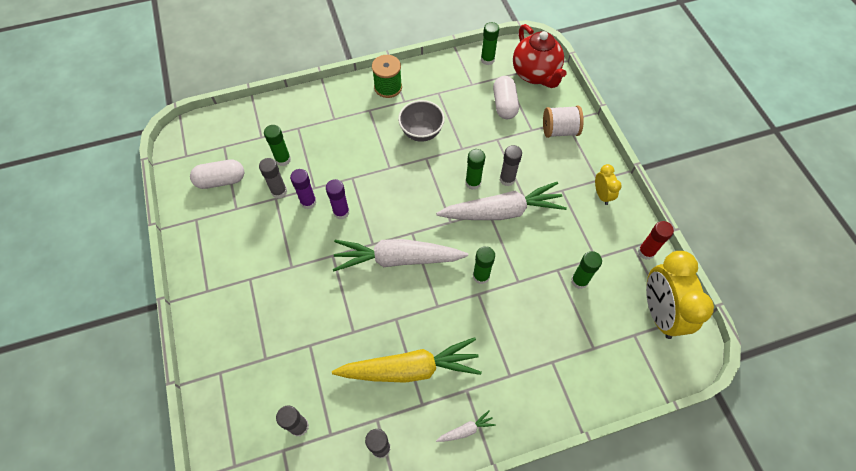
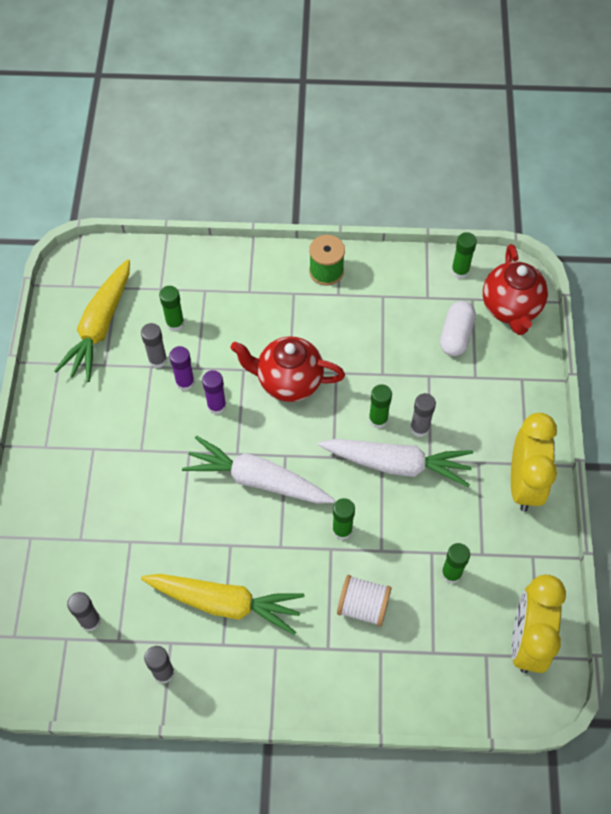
camera: 20 degrees right, 0 degrees up
(221, 180) = (100, 327): white capsule -> yellow carrot
(391, 176) = (288, 381): none -> red teapot
(421, 132) = (343, 340): grey bowl -> none
(466, 430) = (258, 687): white carrot -> none
(559, 130) = (508, 388): white spool -> white spool (363, 606)
(602, 195) = (523, 483): yellow clock -> yellow clock, size x2.04
(646, 252) = (544, 567): red glue stick -> none

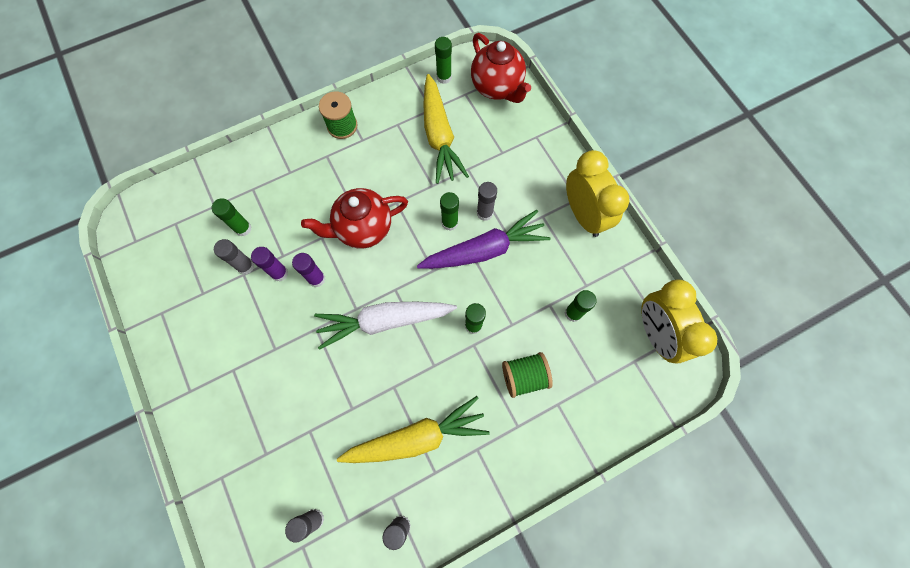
camera: 30 degrees left, 10 degrees up
(100, 327) = (180, 264): yellow carrot -> yellow carrot (439, 136)
(363, 606) = (524, 376): white spool -> green spool
(397, 464) = (484, 250): white carrot -> purple carrot
(456, 335) = (469, 127): white capsule -> none

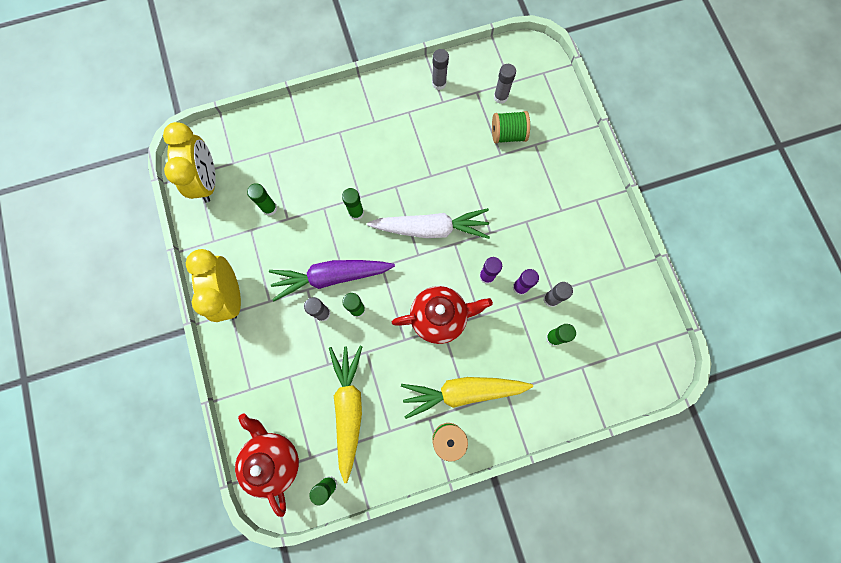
camera: 170 degrees left, 5 degrees up
(417, 437) = (418, 137): yellow carrot -> yellow carrot (463, 392)
(524, 376) = (324, 166): green spool -> green spool (508, 134)

